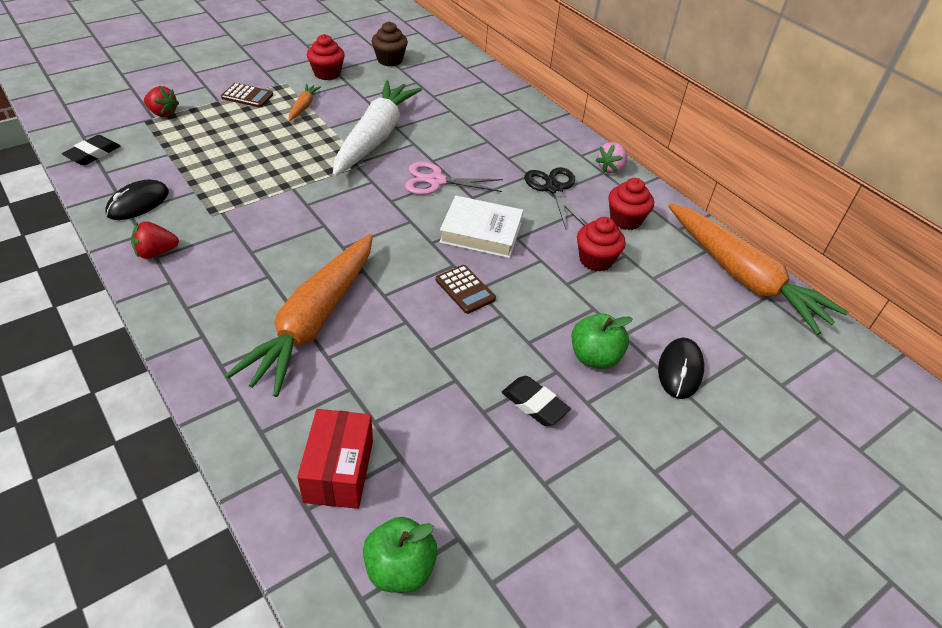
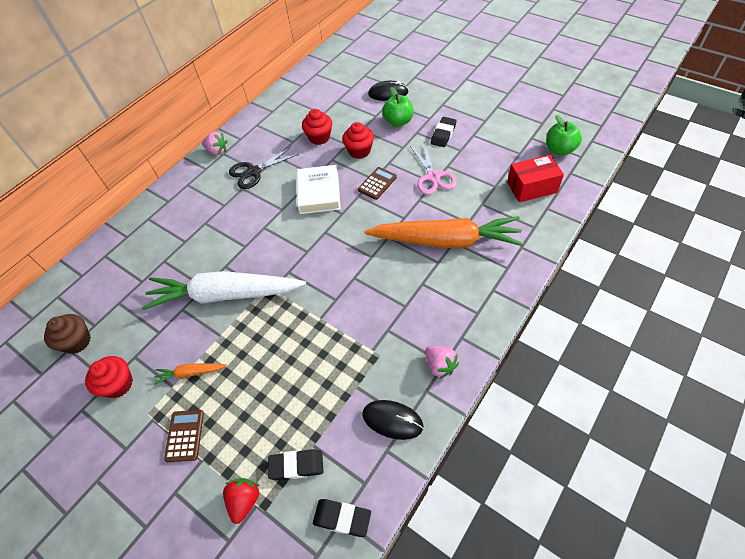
camera: 100 degrees left, 10 degrees up
(156, 253) = (440, 365): red strawberry -> pink strawberry
(160, 142) = (296, 466): none -> black eraser
(436, 181) = (271, 234): pink scissors -> pink scissors (433, 177)
(625, 220) = (273, 133): red cupcake -> red cupcake (359, 151)
(743, 277) = (304, 83): orange carrot -> none

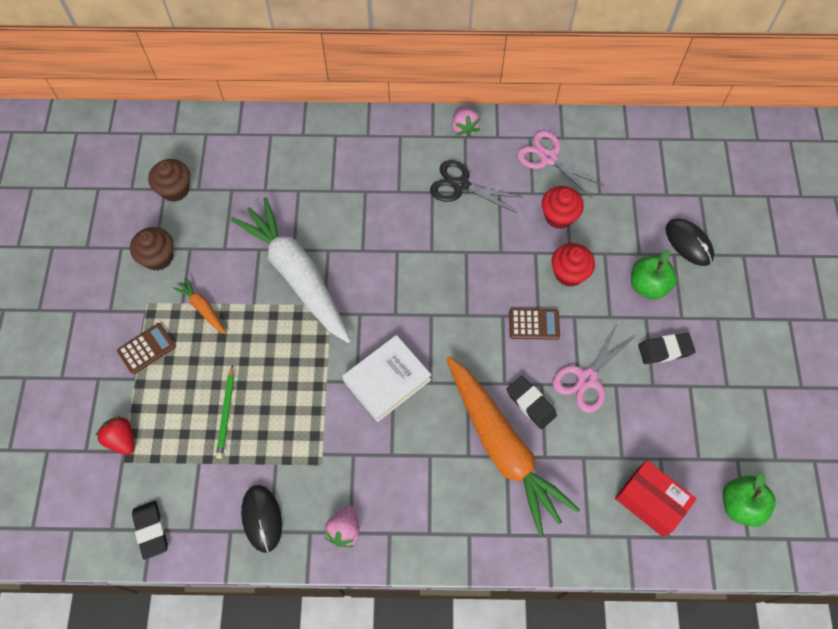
camera: 50 degrees right, 10 degrees up
(118, 384) = (158, 257): red cupcake -> brown cupcake
(244, 500) = (122, 439): red strawberry -> red strawberry turned 105 degrees counterclockwise
(278, 123) = (548, 158): none -> pink scissors
(289, 401) = (226, 413): none -> green pencil
(296, 466) = (173, 461): black eraser -> black eraser (531, 404)
(319, 193) = (478, 272): white book -> white book (387, 380)

